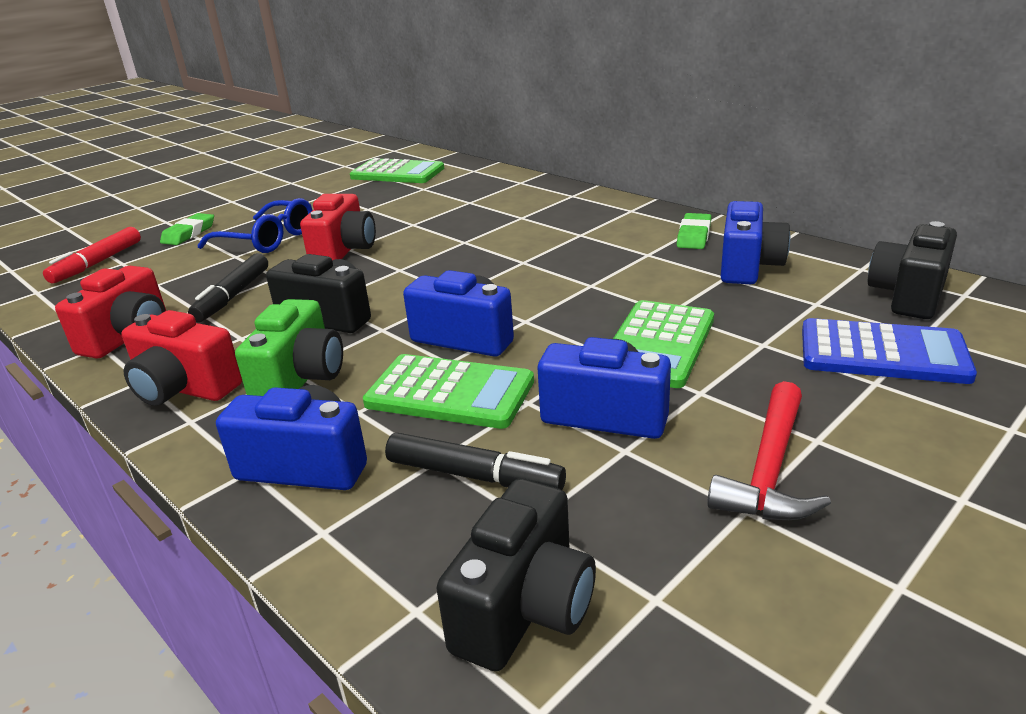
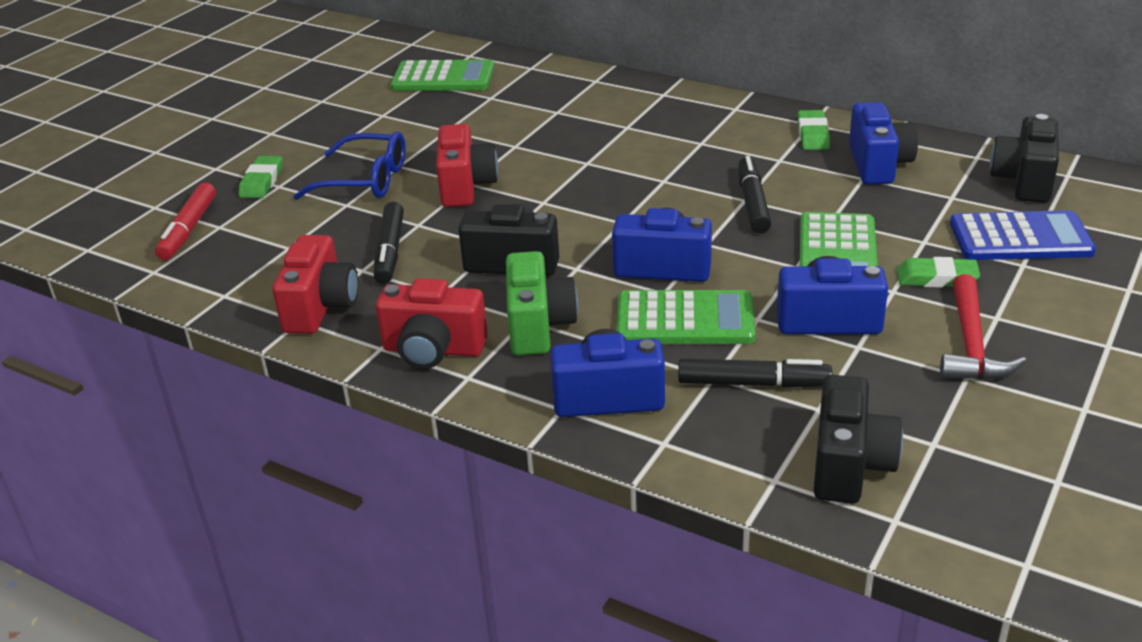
camera: 15 degrees left, 5 degrees up
(596, 289) = (752, 203): none -> black marker
(760, 385) = (936, 278): none -> green eraser

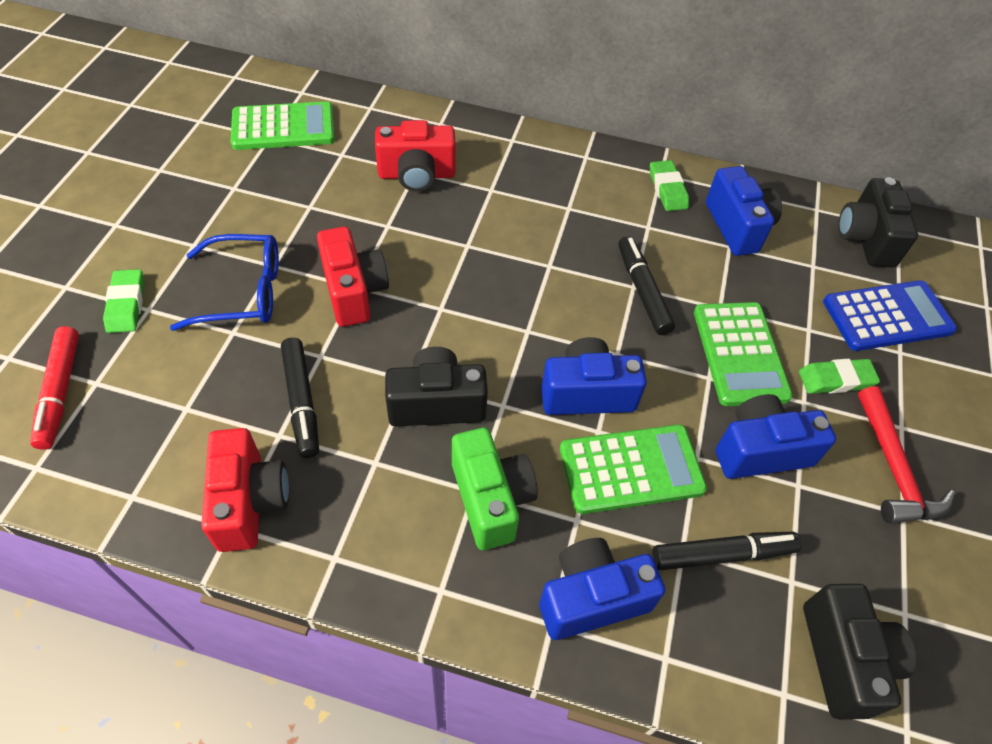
camera: 20 degrees left, 20 degrees up
(433, 350) = (392, 553): red camera -> red camera (417, 175)

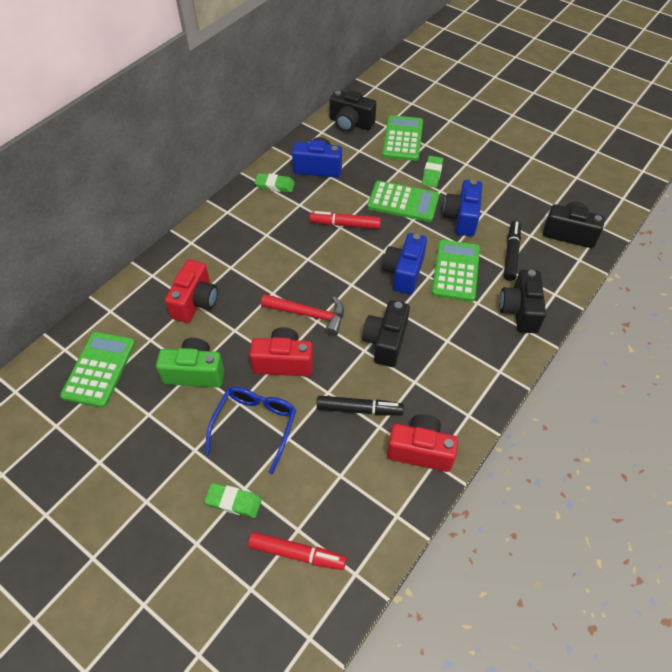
camera: 65 degrees left, 0 degrees up
(491, 499) = (454, 334): green camera -> green camera (195, 373)
(592, 598) = (519, 311): blue camera -> black camera
(642, 291) = (345, 224): black marker -> red marker
(887, 316) = (402, 139): blue calculator -> green calculator
(893, 468) = (486, 176): red hammer -> red hammer (309, 314)

